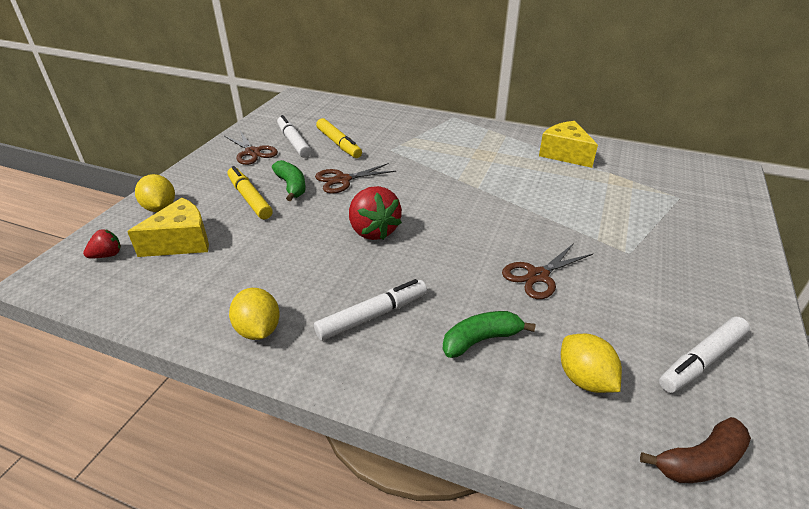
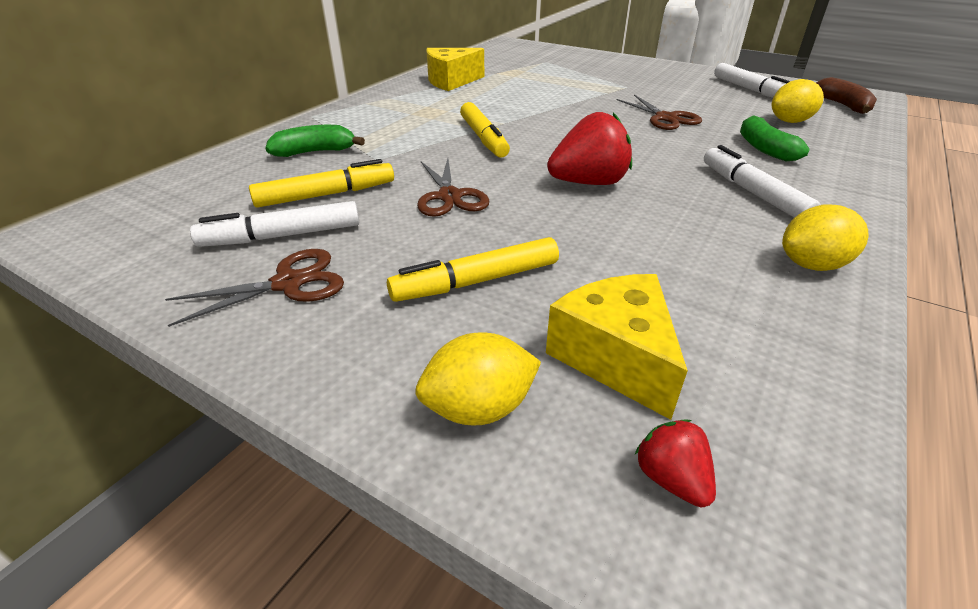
camera: 80 degrees left, 0 degrees up
(291, 186) = (450, 239): green banana -> green banana (315, 152)
(441, 182) = (483, 138): none -> yellow marker

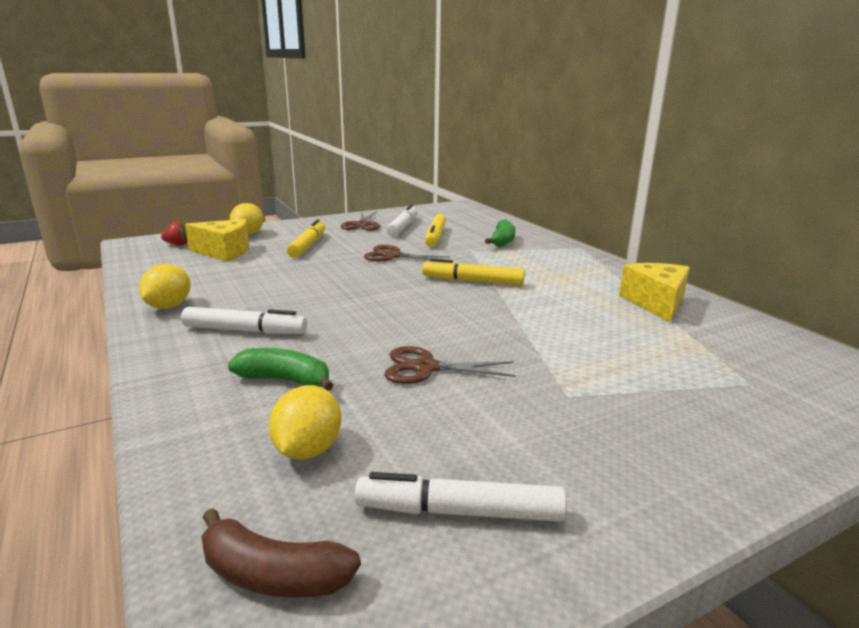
camera: 120 degrees right, 15 degrees down
(588, 183) = (351, 289): red strawberry -> none

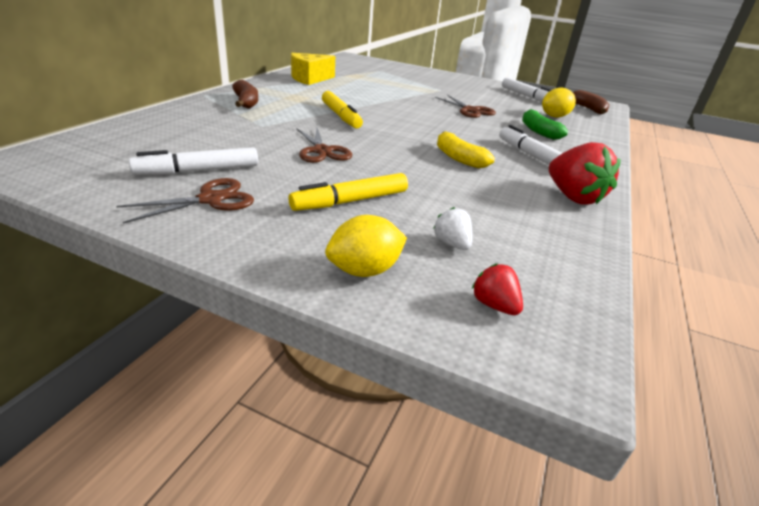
camera: 130 degrees left, 10 degrees up
(168, 306) = (573, 197): yellow lemon -> red strawberry
(224, 252) = (452, 244): yellow cheese -> white strawberry
(304, 294) = (459, 158): none -> yellow banana
(435, 236) = (227, 146): yellow marker -> none
(502, 241) = (211, 119): green banana -> none
(547, 257) = (246, 102): none -> brown banana

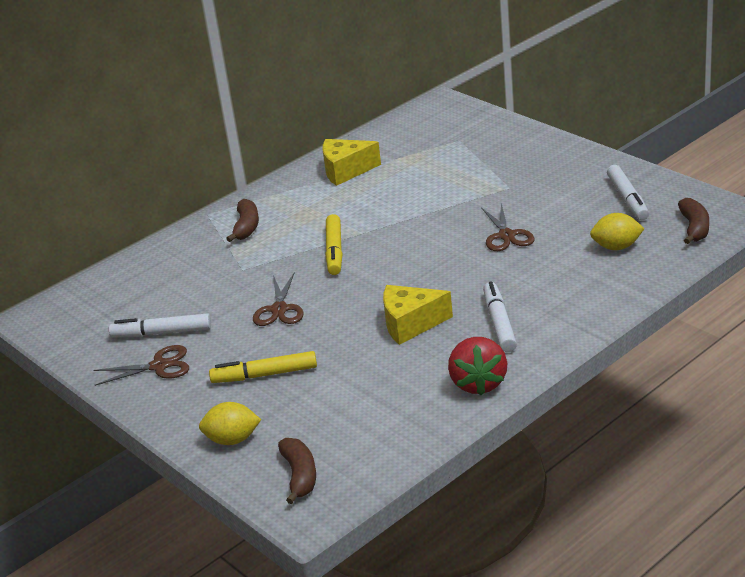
camera: 30 degrees right, 0 degrees up
(452, 244) = (313, 424): white strawberry -> none
(459, 158) = (410, 324): yellow banana -> yellow cheese
(494, 305) = (300, 475): red strawberry -> brown banana
(538, 131) = (557, 279): green banana -> none

